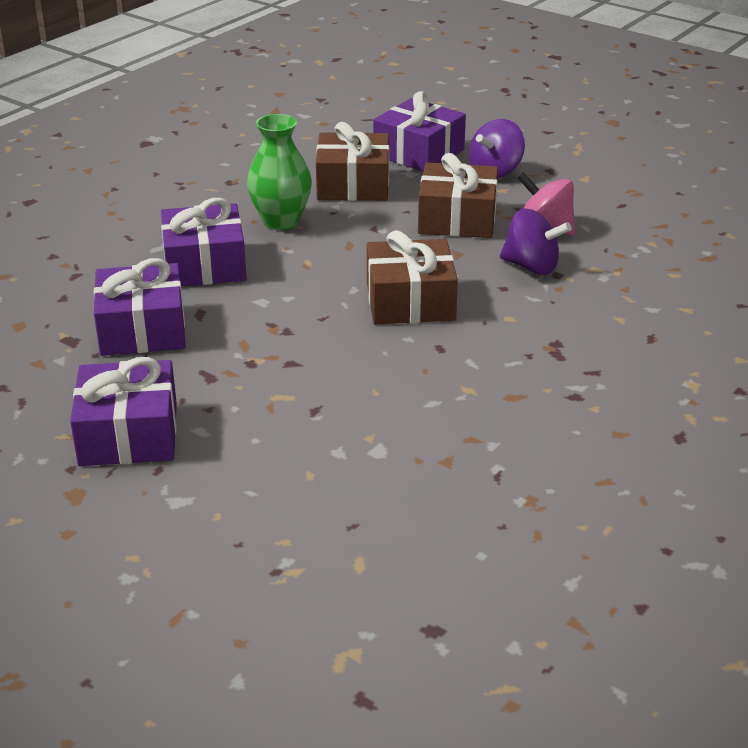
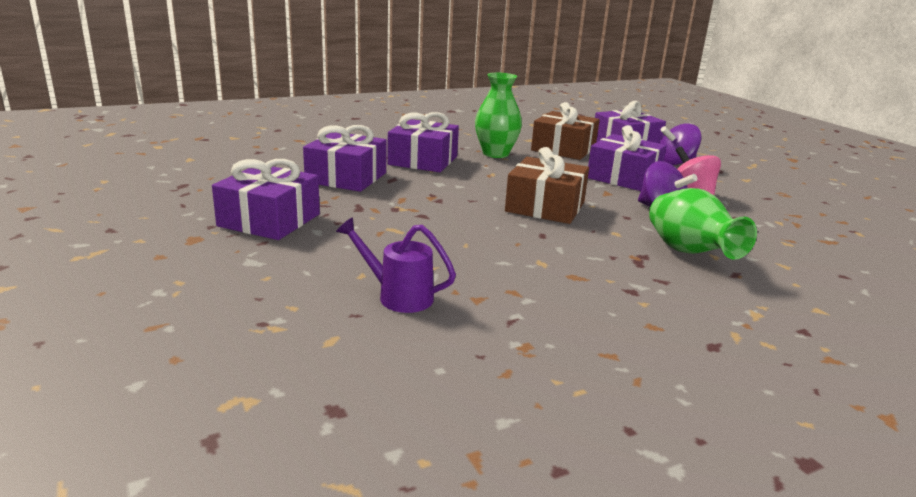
camera: 25 degrees right, 10 degrees down
(371, 487) = (398, 296): none -> purple watering can
(457, 219) = (623, 177): brown gift -> purple gift
(594, 322) = (689, 252): none -> green vase

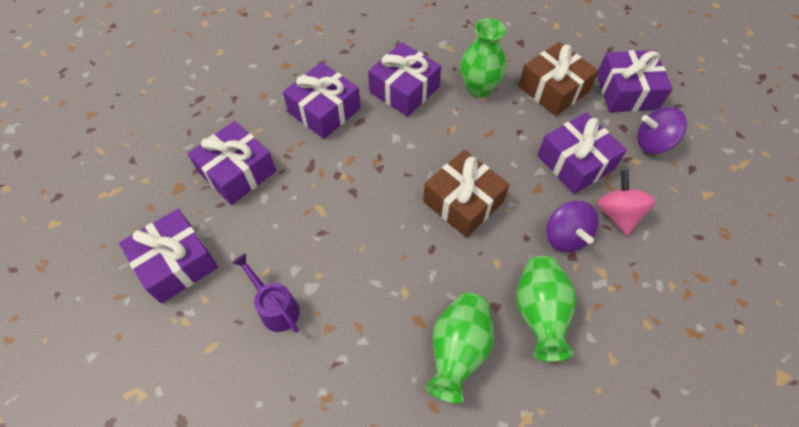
camera: 25 degrees right, 35 degrees up
(230, 288) = (176, 263): none -> purple gift
(637, 286) = (458, 350): none -> green vase

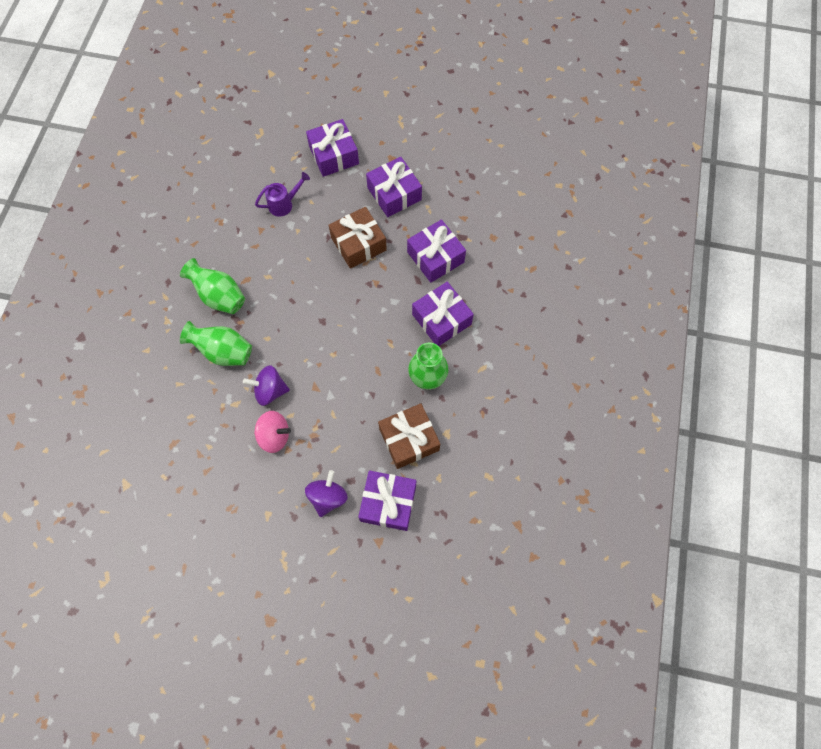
camera: 105 degrees right, 10 degrees up
(463, 202) = (321, 331): brown gift -> brown gift (358, 244)
(575, 162) = (329, 425): purple gift -> none

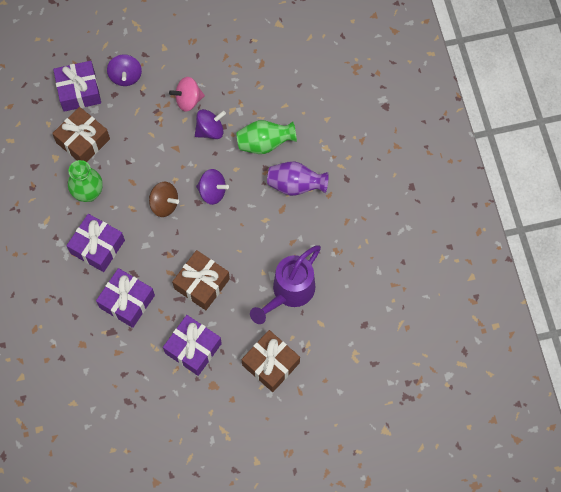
camera: 155 degrees right, 0 degrees up
(219, 296) = (295, 185): green vase -> purple vase
(284, 204) = (289, 292): purple watering can -> purple watering can, size x1.76
(303, 325) = (212, 192): none -> purple spinning top
(334, 155) = (270, 364): purple gift -> brown gift
(356, 333) = (164, 204): none -> brown spinning top

